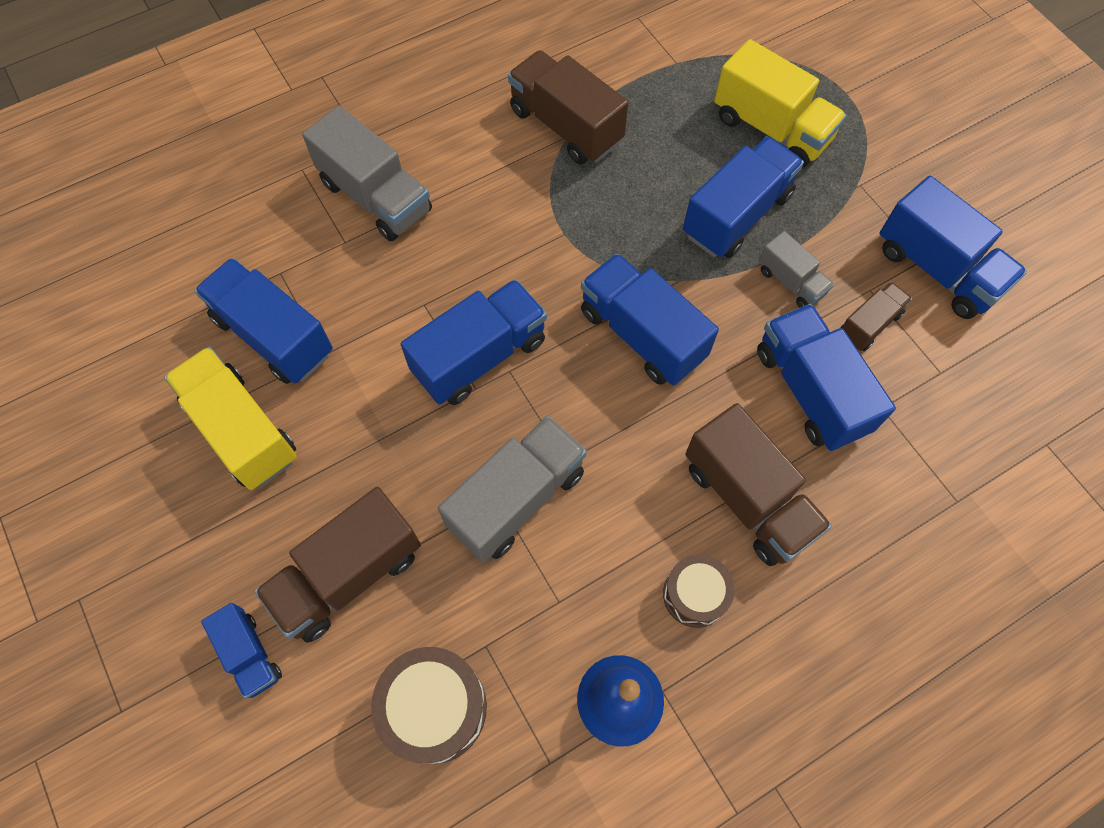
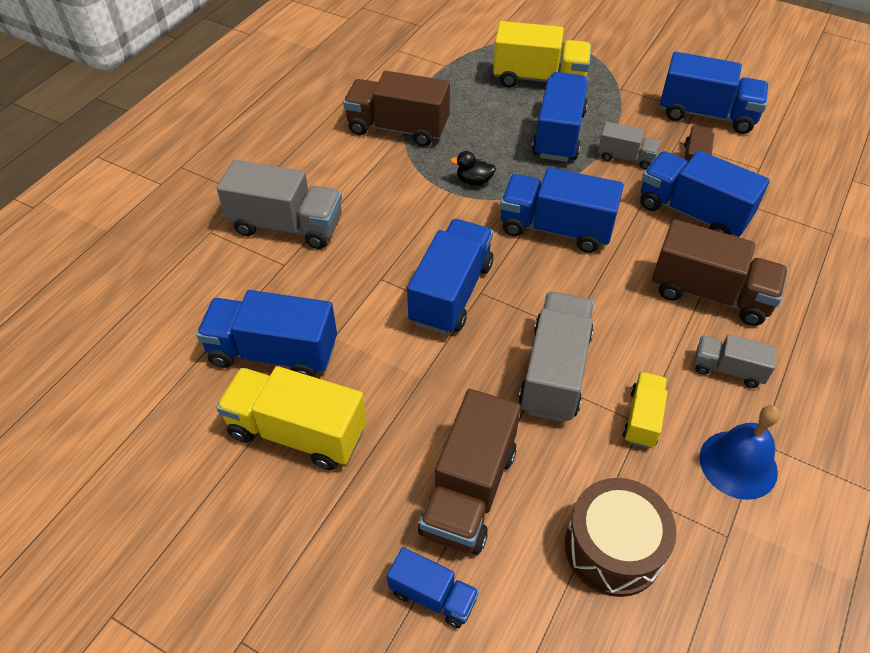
camera: 30 degrees left, 15 degrees down
(564, 597) = (642, 418): none -> yellow truck
(599, 232) = (474, 181): none -> black duck
(695, 595) = (728, 369): brown drum -> grey truck

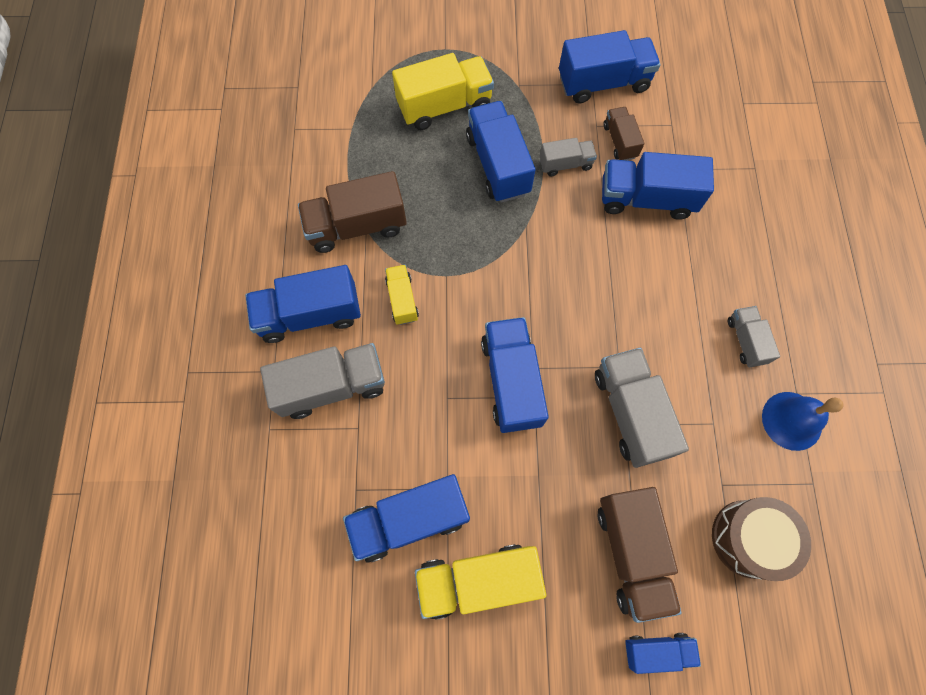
camera: 30 degrees left, 20 degrees up
(474, 181) = (459, 253): black duck -> none
(556, 229) = (553, 271): blue truck -> blue truck (310, 314)
(642, 418) = (712, 418): yellow truck -> yellow truck (402, 299)
(710, 294) = (699, 276): brown truck -> none
(728, 369) = (746, 341): grey truck -> grey truck turned 90 degrees clockwise

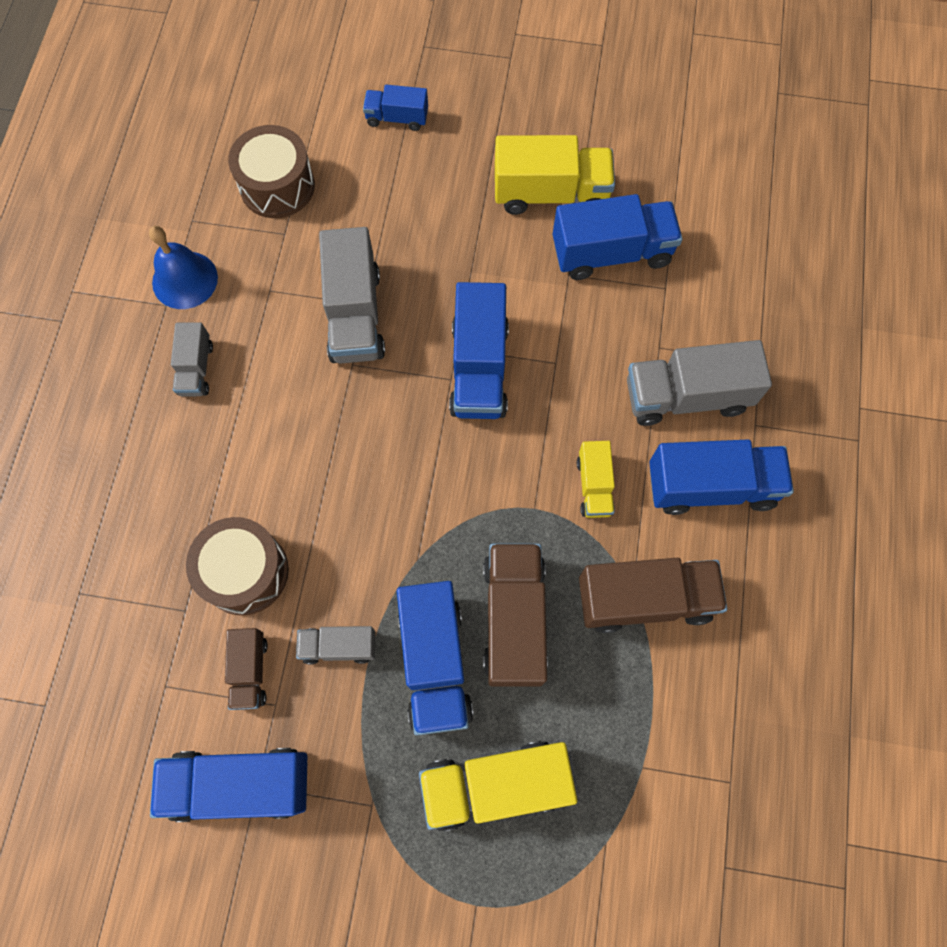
camera: 170 degrees left, 0 degrees up
(631, 552) = (396, 192): brown truck -> brown truck (514, 619)
(646, 199) = (245, 572): blue truck -> brown drum

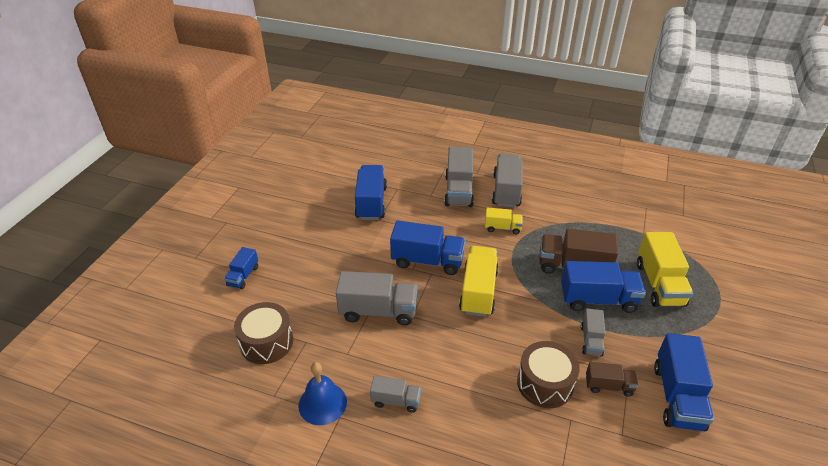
camera: 80 degrees left, 30 degrees down
(550, 194) = (326, 219): yellow truck -> yellow truck (478, 292)
(644, 599) = (562, 220): brown truck -> none
(710, 486) = (506, 191): blue truck -> grey truck

